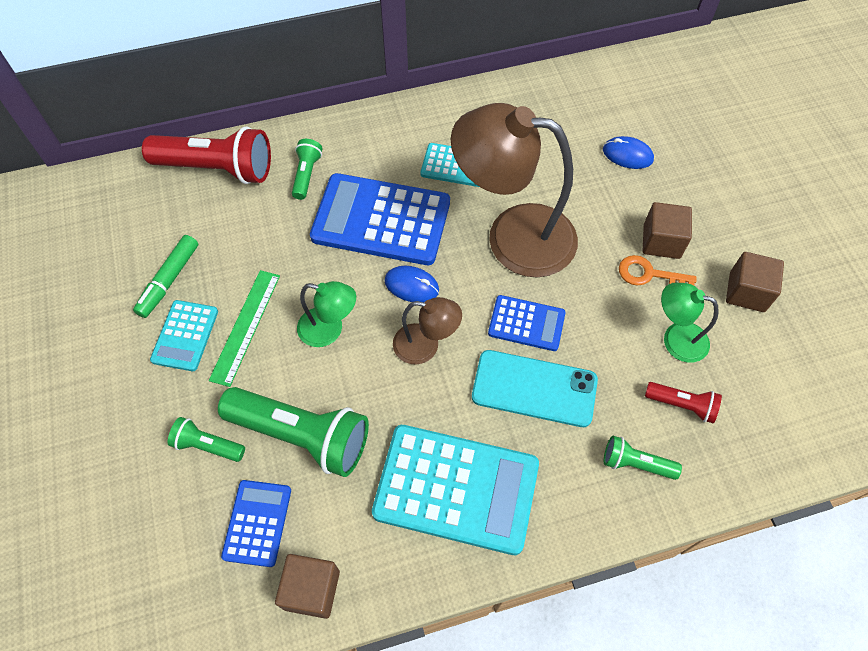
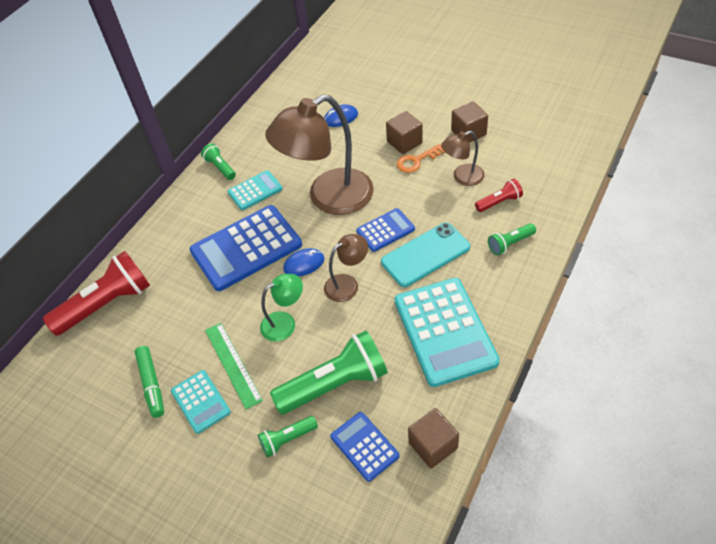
camera: 40 degrees left, 10 degrees down
(306, 175) = (171, 262): green flashlight -> green flashlight (220, 167)
(456, 489) = (444, 331): turquoise calculator -> turquoise calculator turned 105 degrees clockwise
(676, 339) = (462, 177): green lamp -> brown lamp

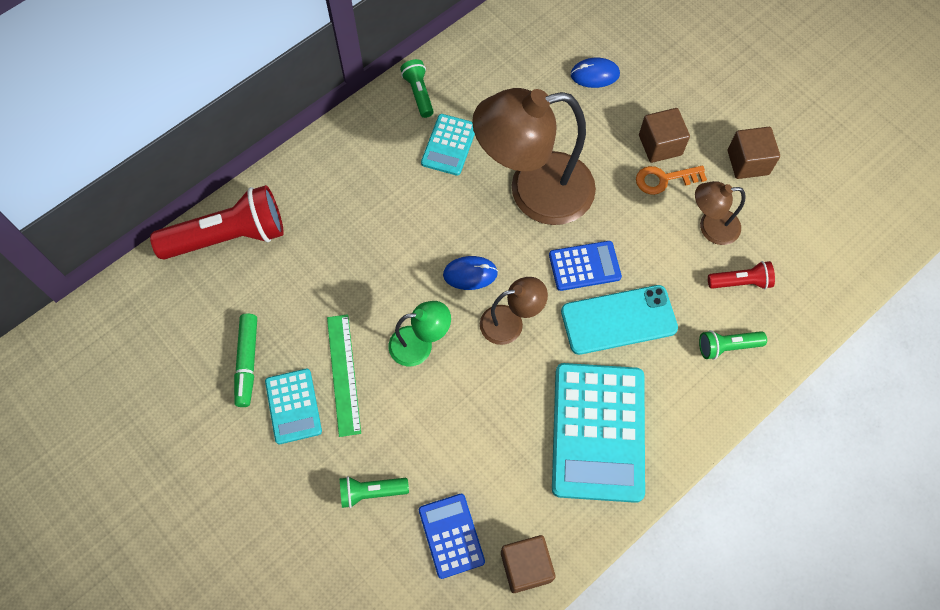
camera: 15 degrees right, 15 degrees up
(246, 248) = (410, 224): blue calculator -> none
(255, 191) = (449, 145): turquoise calculator -> turquoise calculator turned 120 degrees clockwise
(335, 384) = (447, 447): green flashlight -> none

